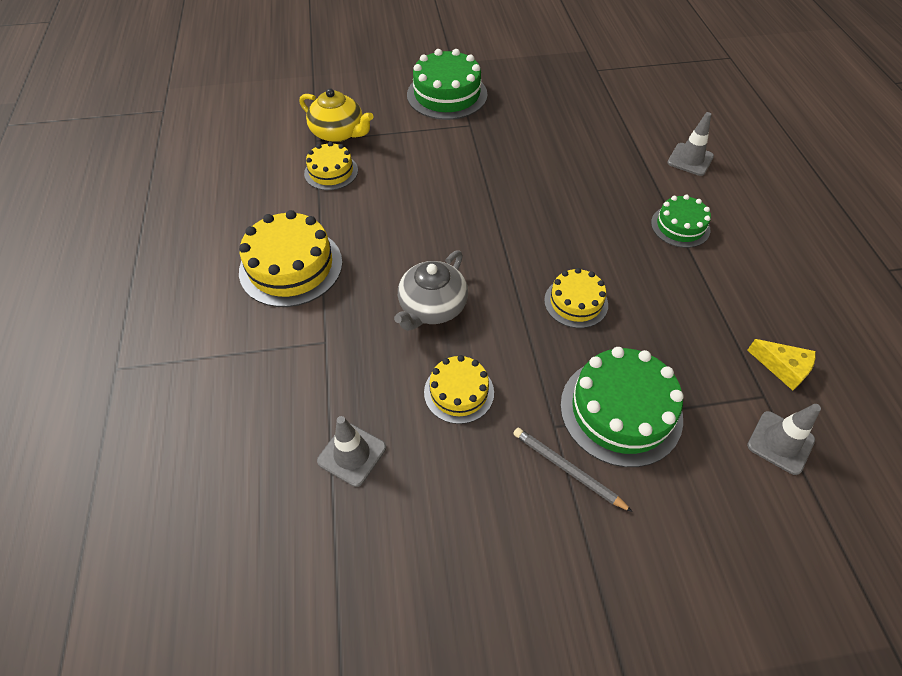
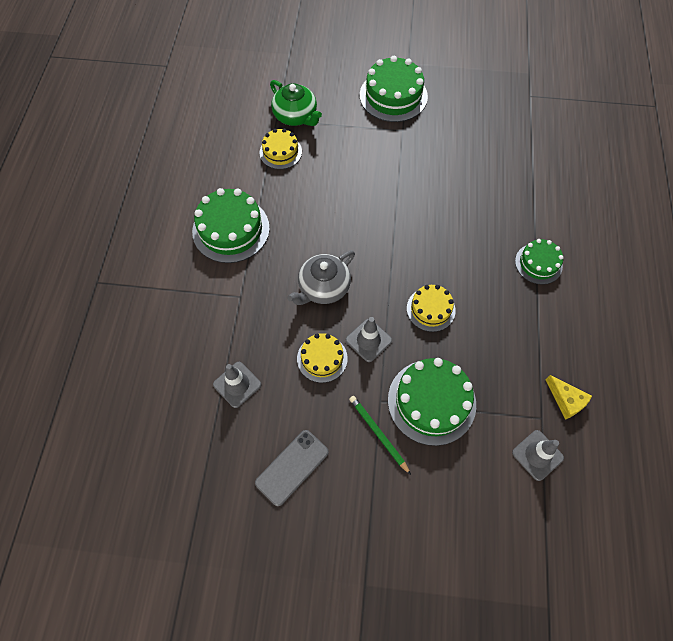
camera: 15 degrees right, 10 degrees up
(291, 266) = (231, 229): yellow cake -> green cake
(338, 133) = (296, 116): yellow teapot -> green teapot
(464, 548) = (292, 467): none -> grey phone
(568, 469) = (378, 434): grey pencil -> green pencil
(690, 159) = (573, 203): grey traffic cone -> grey traffic cone (368, 340)

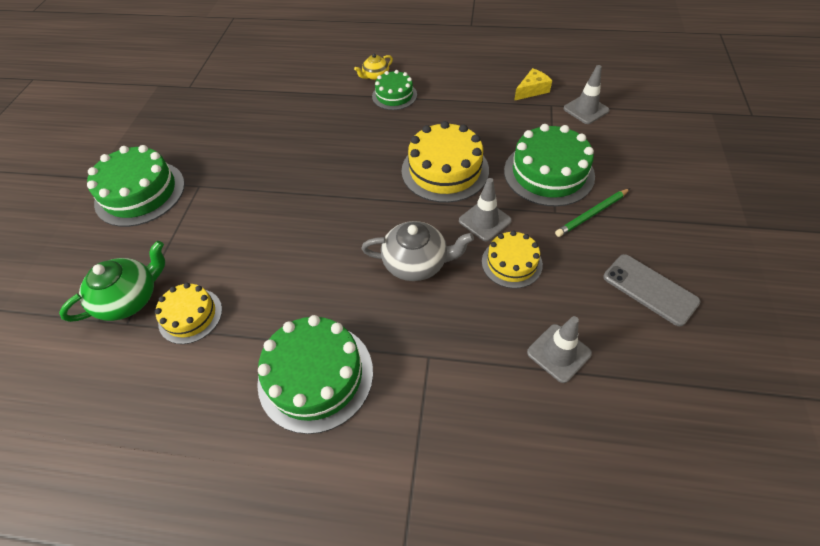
camera: 85 degrees left, 10 degrees down
(323, 287) = (416, 263): grey teapot -> grey teapot turned 45 degrees counterclockwise
(430, 309) = (445, 170): yellow cake -> yellow cake, size x1.68
(570, 244) = (375, 76): none -> yellow teapot

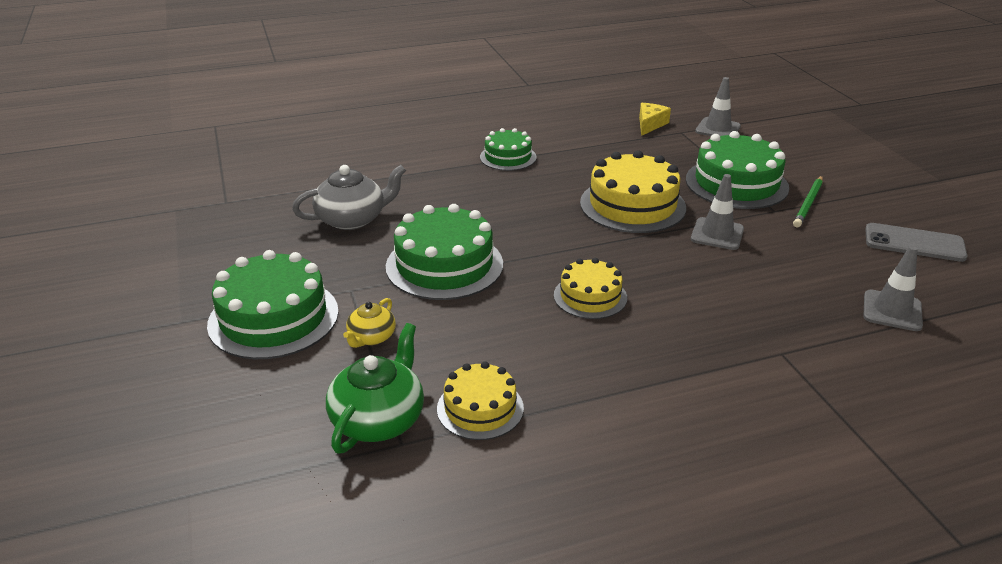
camera: 30 degrees left, 20 degrees down
(315, 376) = (687, 408): green cake -> green cake (444, 265)
(375, 76) = (466, 145): yellow teapot -> yellow teapot (371, 337)
(416, 263) = (687, 285): grey teapot -> grey teapot (352, 219)
(511, 263) = (778, 259): yellow cake -> yellow cake (590, 296)

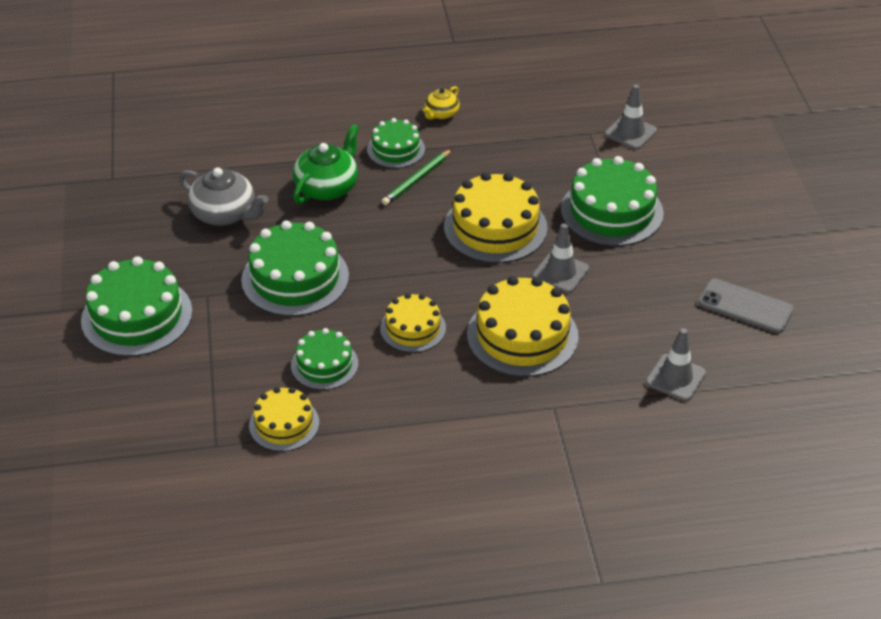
camera: 10 degrees right, 10 degrees up
(352, 219) = (225, 214): grey teapot -> grey teapot turned 45 degrees clockwise
(371, 337) = (213, 346): yellow teapot -> yellow teapot (441, 113)
(379, 419) = (203, 422): green teapot -> green teapot (327, 187)
(506, 341) = (324, 364): none -> green cake
(650, 124) = (561, 118): yellow cheese -> none
(709, 290) = (522, 335): none -> yellow cake
(808, 203) = (670, 246): green pencil -> green pencil (417, 179)

